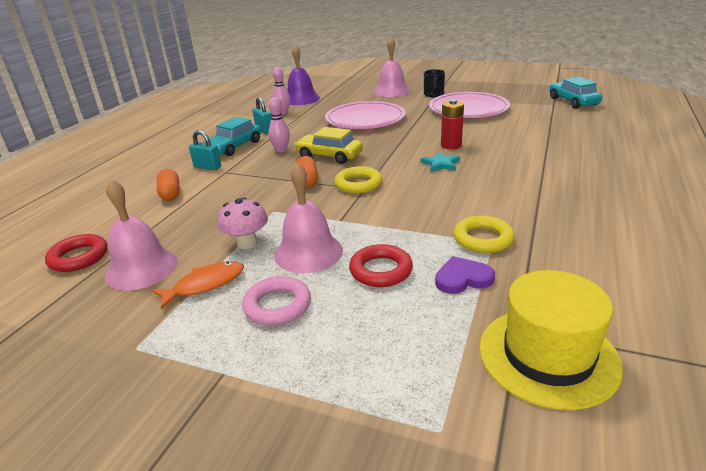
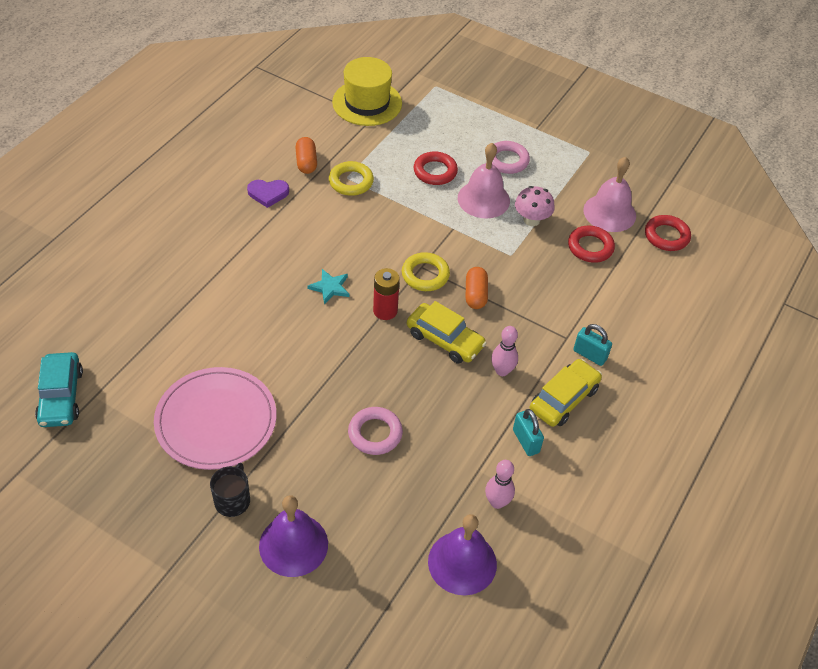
camera: 175 degrees left, 20 degrees up
(170, 193) = (618, 309): orange capsule -> orange capsule (306, 162)
(181, 231) = (590, 247): none -> red ring
(205, 285) = (557, 187): orange fish -> none
(234, 147) = (564, 399): turquoise car -> yellow car
(365, 119) = (375, 433): pink plate -> pink ring
(392, 91) = (293, 545): pink bell -> purple bell
(451, 145) = (299, 322): red battery -> red battery (385, 311)
(463, 278) = (384, 154): purple heart -> purple heart (268, 193)

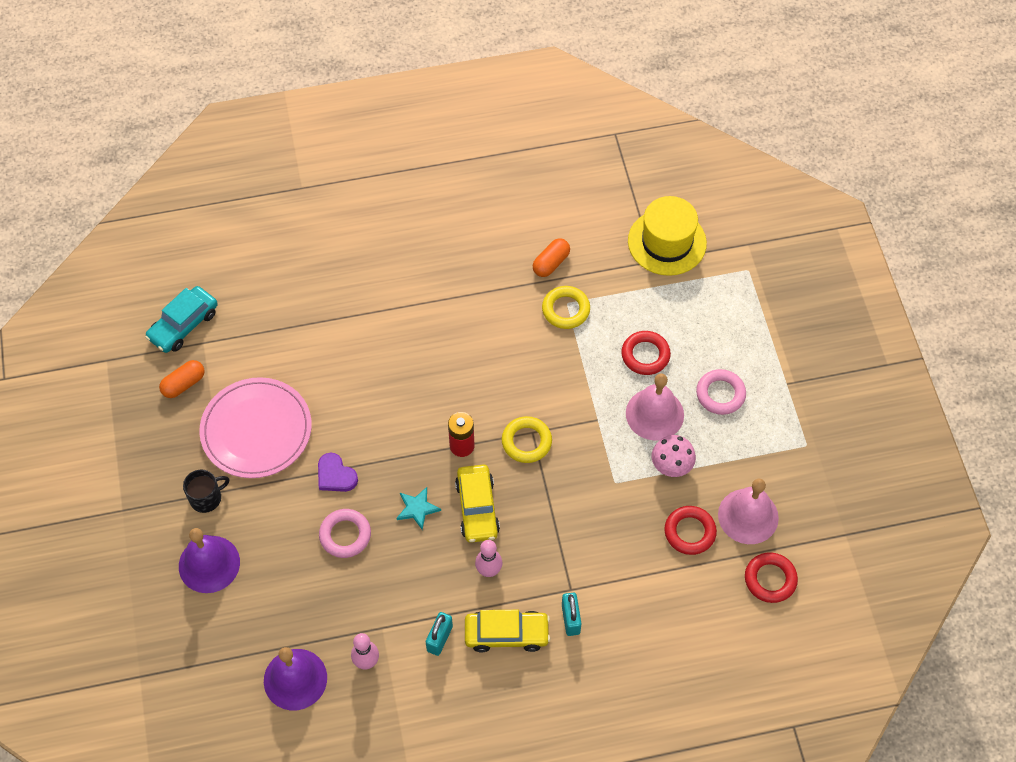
camera: 50 degrees right, 10 degrees up
(268, 193) = (490, 269): purple heart -> purple heart (335, 475)
(330, 287) = (444, 391): turquoise star -> turquoise star (417, 508)
(475, 294) = (545, 492): orange capsule -> orange capsule (184, 384)

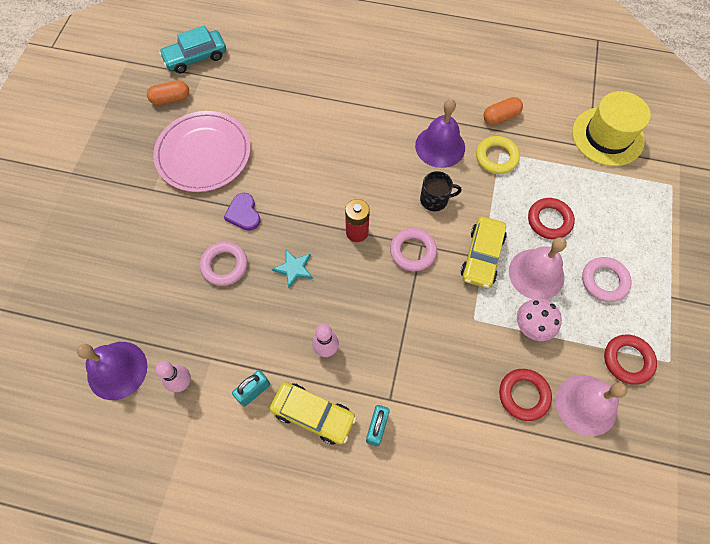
camera: 25 degrees right, 5 degrees up
(206, 498) = (137, 189): black mug -> black mug (435, 199)
(209, 564) = (108, 242): purple bell -> purple bell (440, 146)
(477, 508) = (343, 290): yellow car -> yellow car (482, 256)
(526, 442) = (413, 251): yellow ring -> pink ring
(770, 579) = (584, 477): red ring -> red ring (627, 360)

